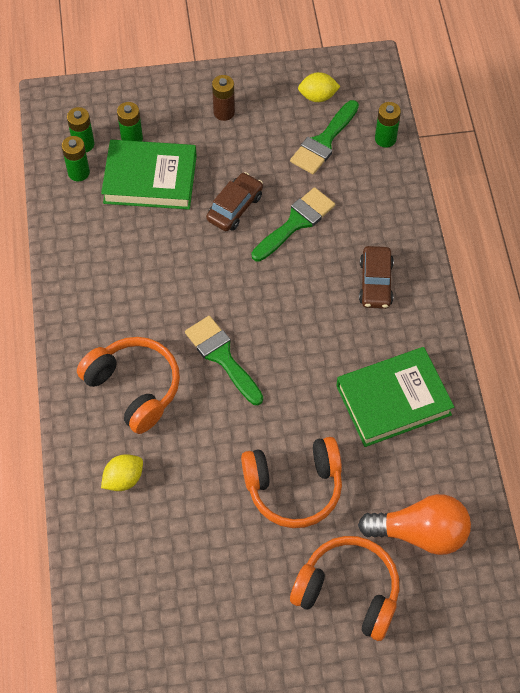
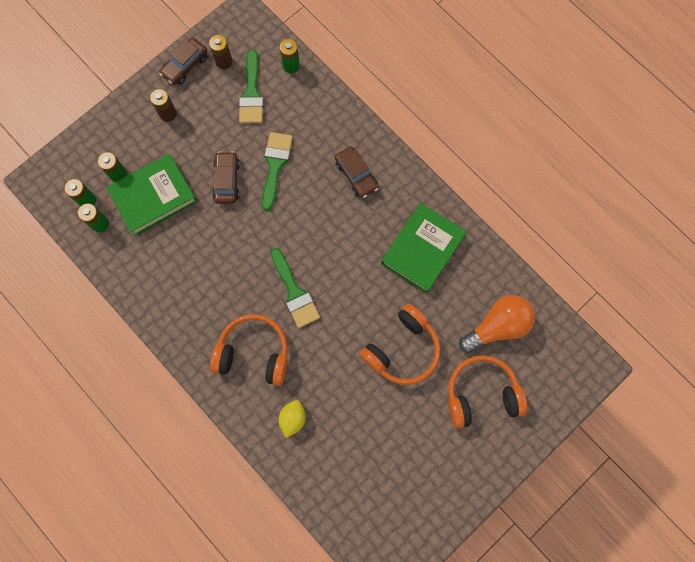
camera: 35 degrees left, 15 degrees up
(222, 356) = (295, 292): green brush -> green brush turned 135 degrees counterclockwise
(275, 78) = (185, 65): none -> brown car
(318, 96) = (224, 61): yellow lemon -> brown battery

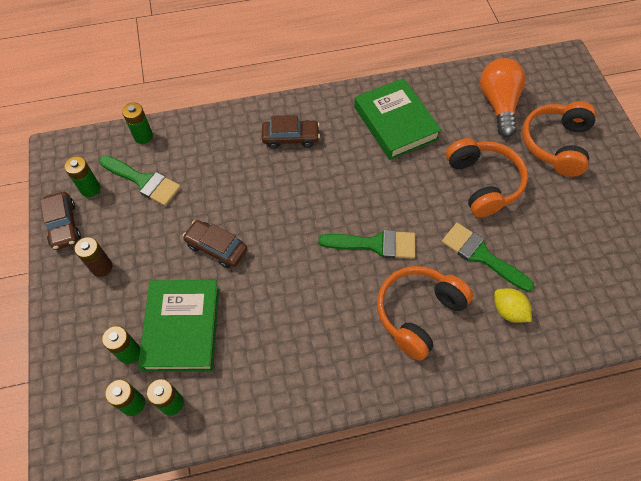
camera: 60 degrees left, 15 degrees down
(224, 61) = (90, 189): brown battery -> green battery
(275, 165) = (232, 197): green brush -> green brush (481, 255)

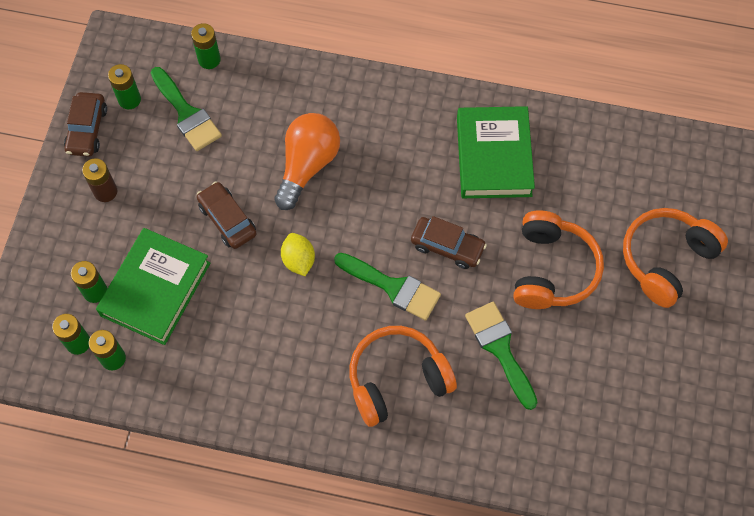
camera: 25 degrees right, 5 degrees up
(290, 138) = (366, 126): brown car -> brown car (447, 246)
(498, 104) = (628, 182): orange light bulb -> orange light bulb (307, 165)
(508, 311) = (493, 419): yellow lemon -> yellow lemon (298, 260)

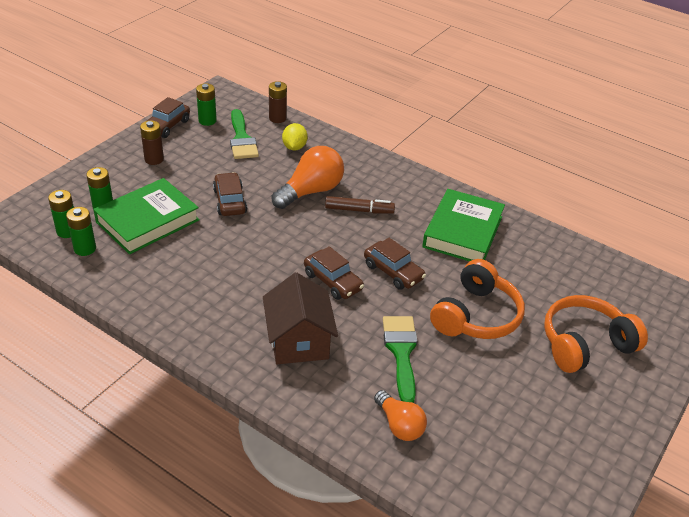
camera: 20 degrees right, 25 degrees down
(209, 59) = (277, 118): green battery -> brown battery
(298, 260) = (267, 241): yellow lemon -> yellow lemon (294, 147)
(372, 172) = (359, 210): none -> brown marker
(393, 287) = (333, 281): green brush -> brown car
(397, 380) = (299, 341): orange headphones -> brown house
(535, 435) = (399, 425): none -> orange light bulb

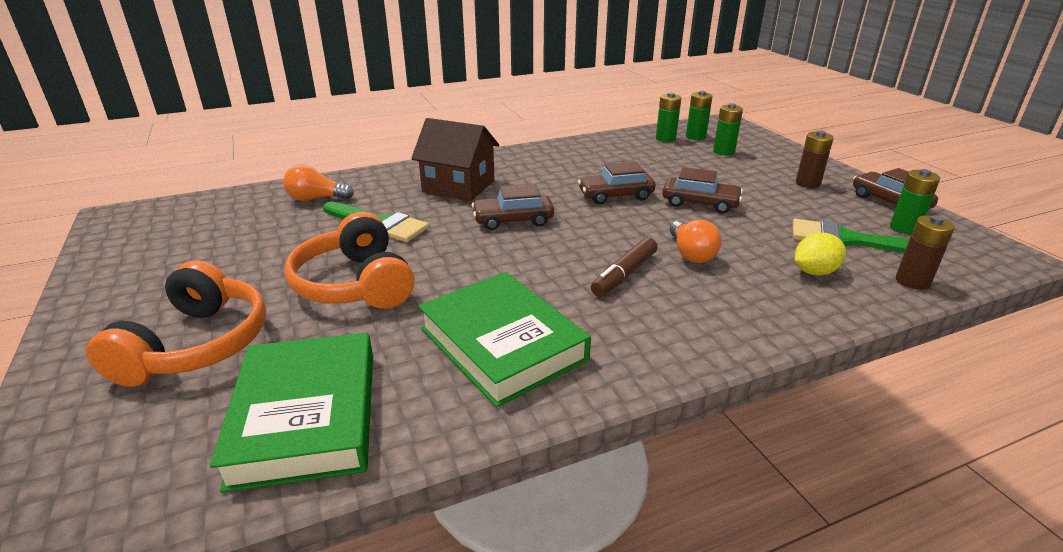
camera: 125 degrees right, 10 degrees down
(148, 221) = (689, 164): green book -> green book (306, 416)
(294, 147) = (814, 272): yellow lemon -> yellow lemon turned 60 degrees counterclockwise
(311, 191) = (691, 254): orange light bulb -> orange light bulb, size x0.62
(393, 272) = (487, 258): brown car -> brown car (615, 196)

